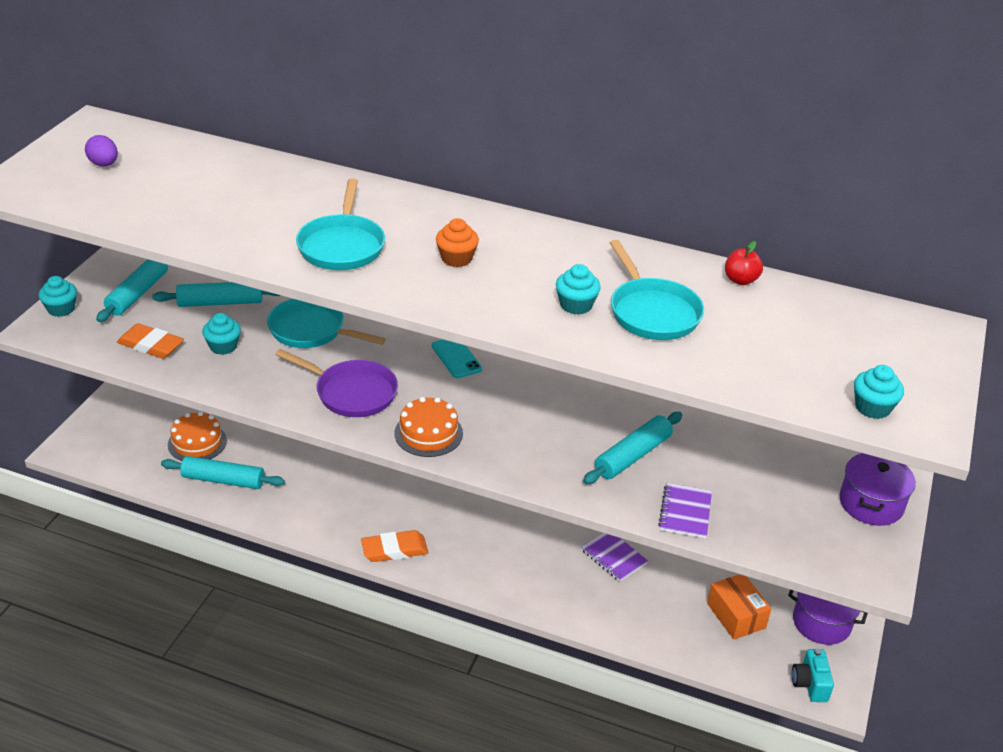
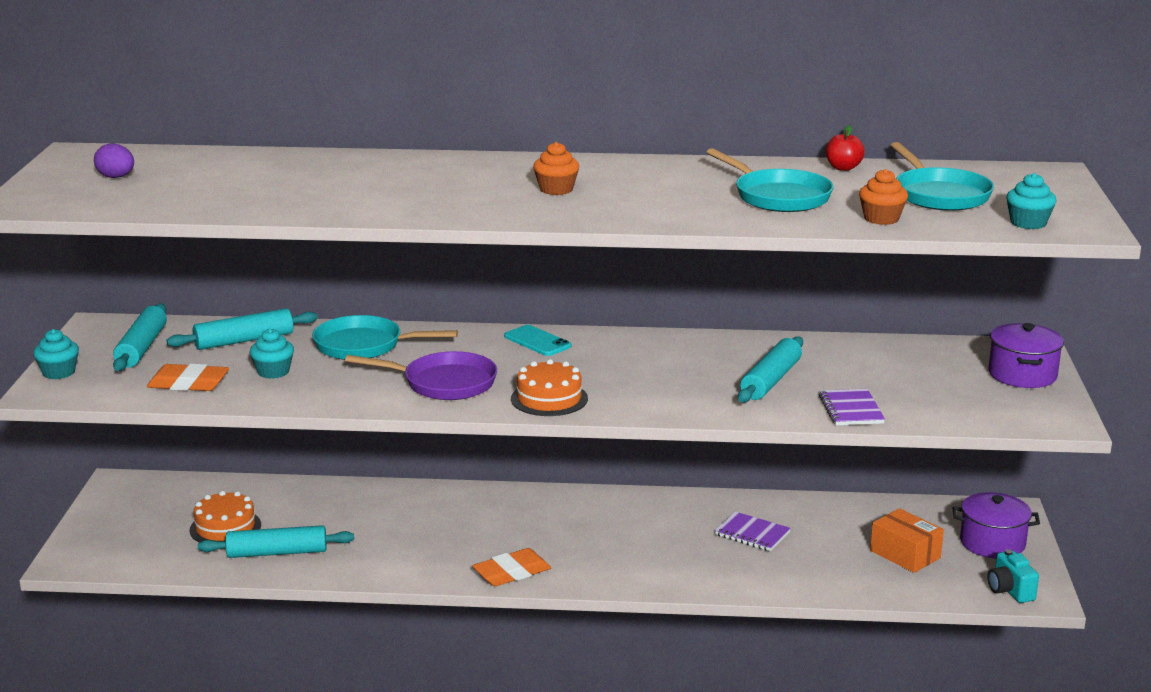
camera: 15 degrees left, 15 degrees down
(342, 246) = (430, 196): turquoise pan -> turquoise pan (939, 195)
(576, 305) = (701, 202): turquoise cupcake -> none
(730, 368) = (881, 219): none -> orange cupcake

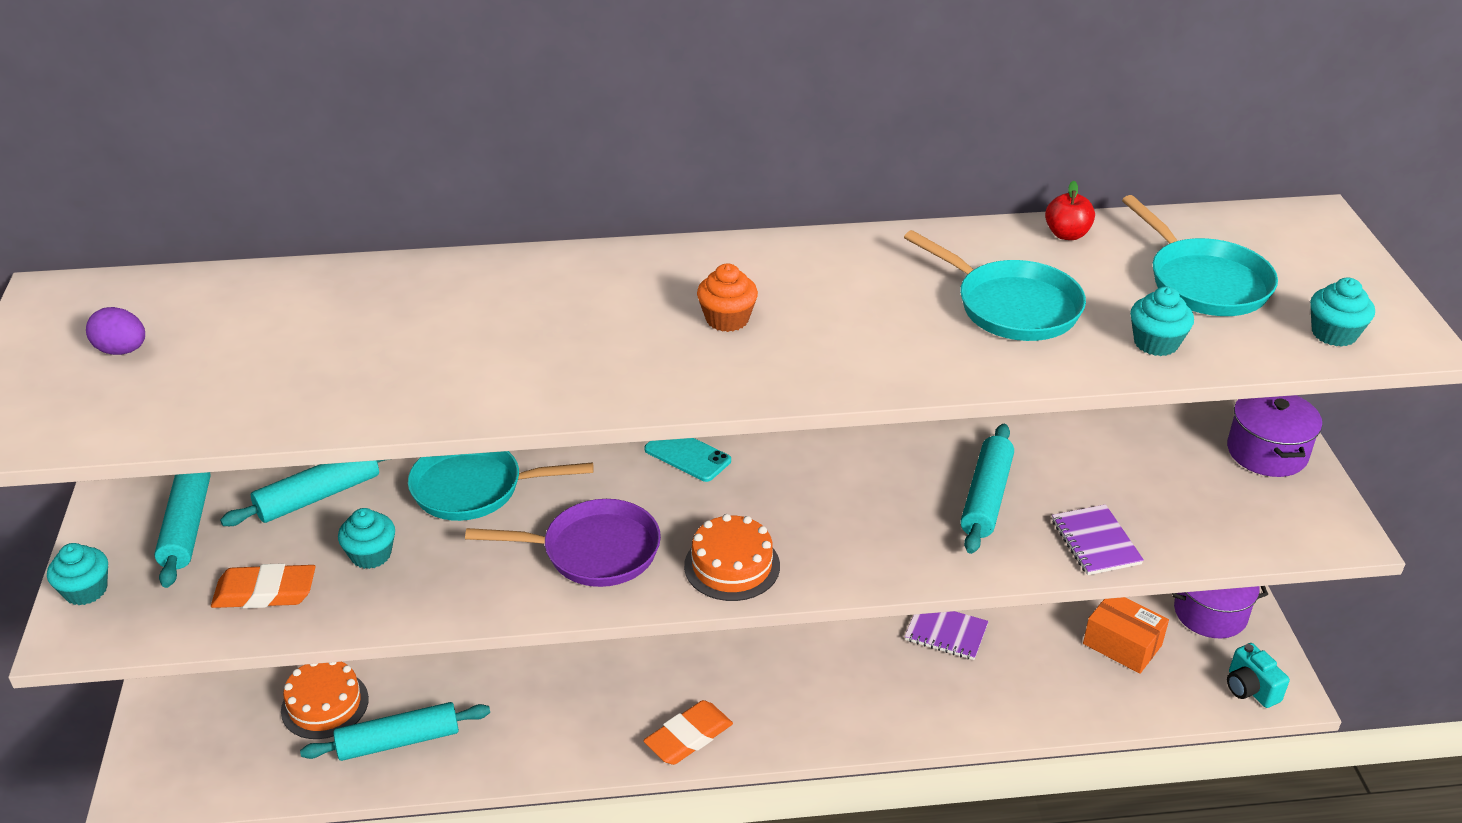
camera: 10 degrees left, 15 degrees up
(881, 219) = (1156, 343): orange cupcake -> turquoise cupcake

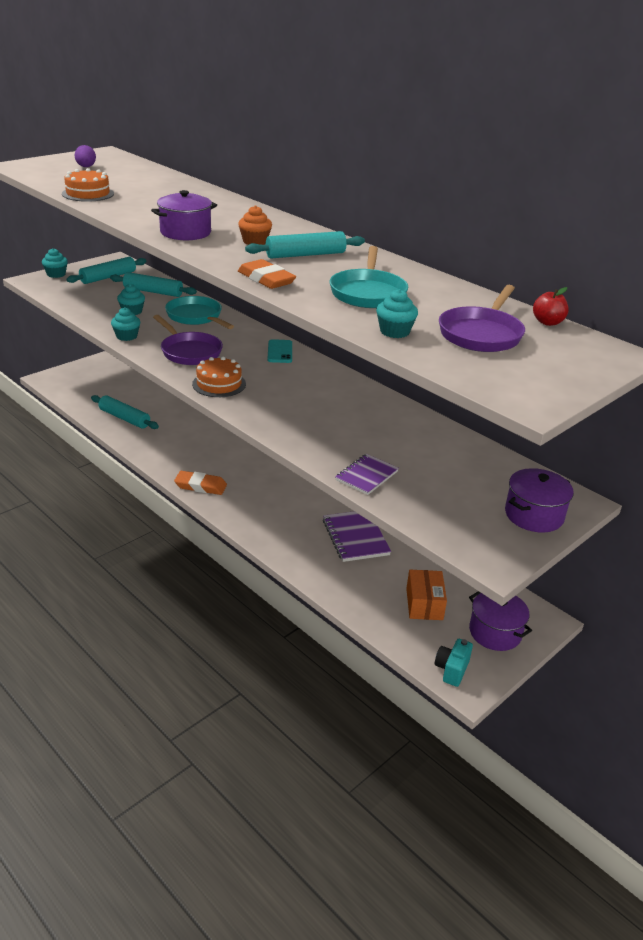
camera: 50 degrees right, 5 degrees down
(265, 592) = (89, 301): orange eraser -> orange eraser (266, 279)
(325, 704) = (126, 395): orange cake -> orange cake (88, 193)
(620, 370) = (185, 232): none -> purple pot
(946, 633) = (355, 537): purple notebook -> purple notebook, size x1.51
(986, 498) = (357, 434): turquoise rolling pin -> turquoise rolling pin (305, 255)
(1067, 234) = (463, 293): red apple -> red apple (547, 322)
(1204, 282) = (481, 334): turquoise pan -> purple pan
(1334, 333) = (494, 378): turquoise cupcake -> turquoise cupcake (126, 336)

